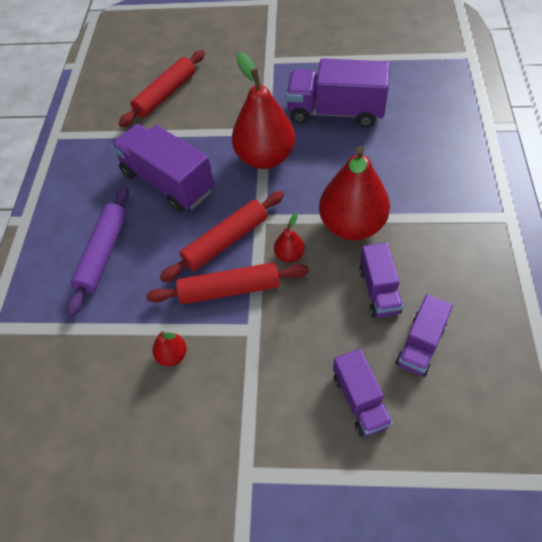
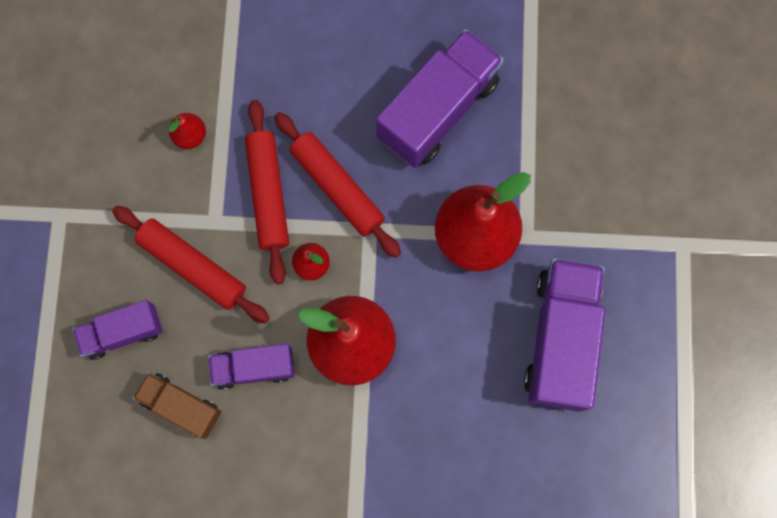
camera: 85 degrees right, 20 degrees up
(104, 253) = (329, 45): purple rolling pin -> none
(166, 94) = (608, 93): red rolling pin -> red rolling pin (193, 266)
(420, 344) = (181, 406): purple truck -> brown truck

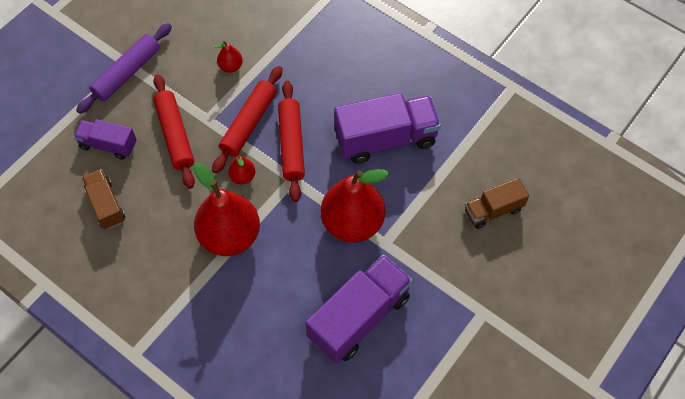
camera: 35 degrees right, 15 degrees down
(70, 227) = (127, 73): none -> purple rolling pin
(254, 368) = (163, 211): purple truck -> none
(613, 119) = (493, 210): none -> brown truck

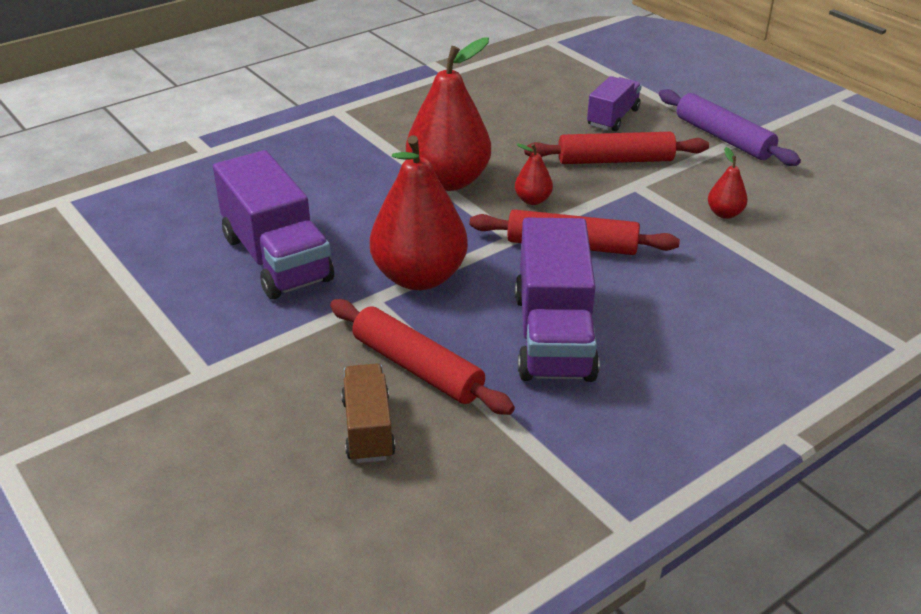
camera: 105 degrees right, 25 degrees down
(106, 205) = (529, 110): brown truck -> none
(249, 123) = (619, 216): red rolling pin -> red rolling pin (417, 368)

